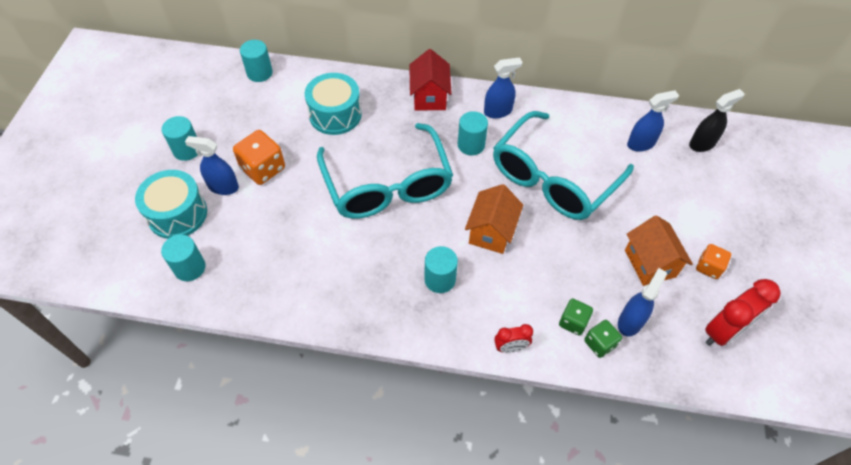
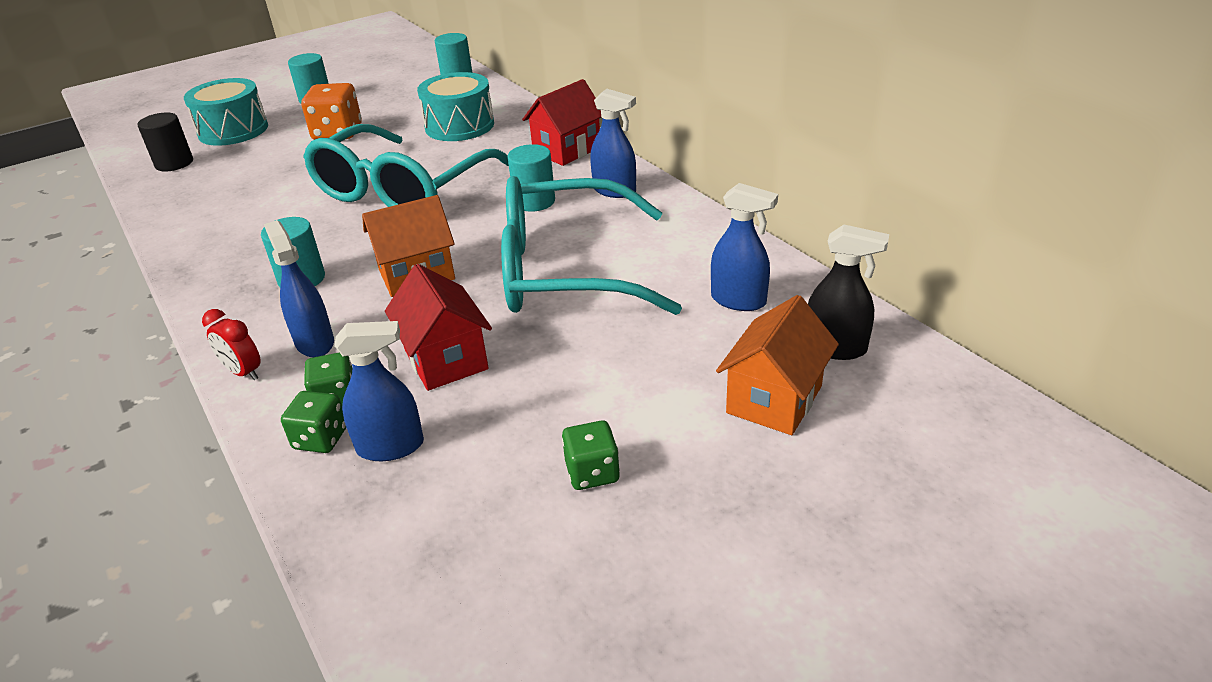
camera: 50 degrees right, 20 degrees down
(190, 268) = (174, 163): turquoise cylinder -> black cylinder
(223, 187) = (291, 130): blue spray bottle -> blue spray bottle (314, 342)
(582, 265) = (446, 359): none -> red house
(650, 263) = (524, 412): orange house -> orange house (774, 399)
(708, 267) = (592, 472): orange dice -> green dice
(723, 331) = (476, 552): red clock -> none

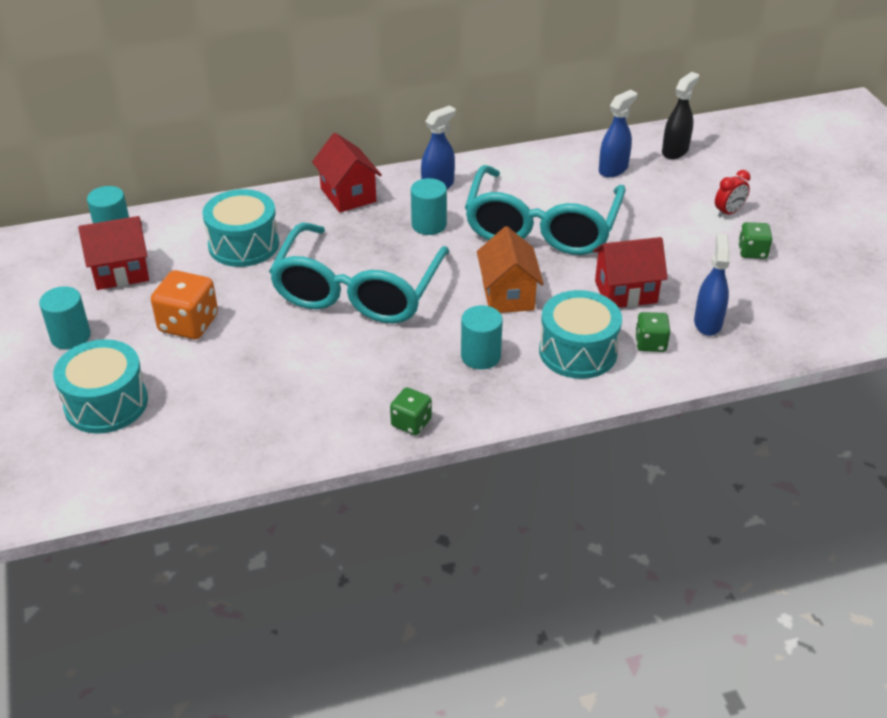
camera: 75 degrees left, 5 degrees up
(174, 163) = (163, 450): black cylinder -> none
(243, 372) = (601, 388): red clock -> red clock (728, 212)
(314, 342) = (578, 351): blue spray bottle -> turquoise drum
(321, 438) = (690, 352): green dice -> green dice (411, 423)
(401, 191) = (357, 291): turquoise glasses -> turquoise glasses turned 60 degrees clockwise
(403, 93) = (121, 272): none -> red house
(774, 399) = (712, 181): orange house -> none

